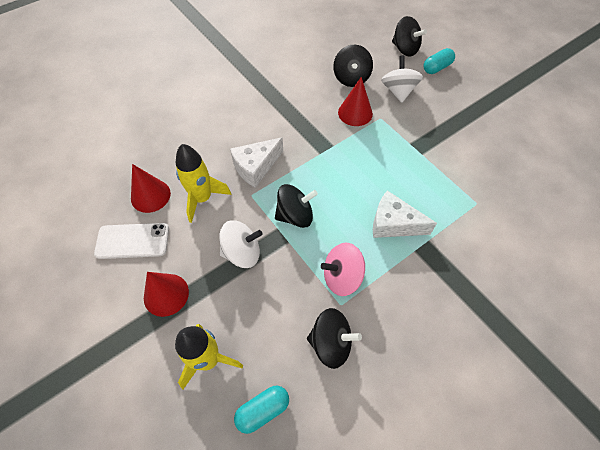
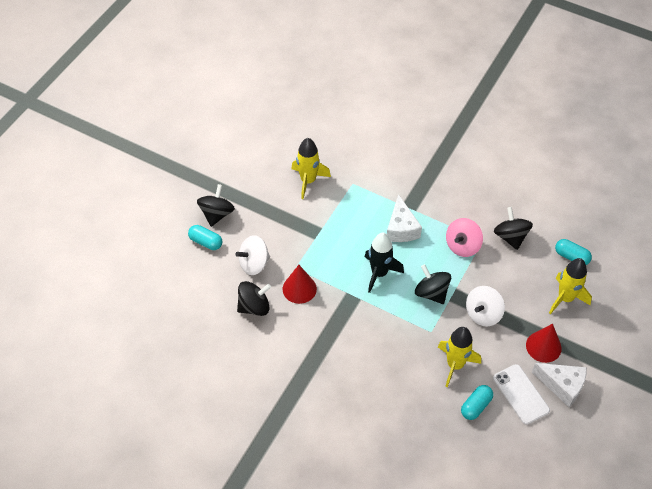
camera: 115 degrees left, 5 degrees down
(150, 195) = (476, 406): red cone -> turquoise capsule
(242, 253) = (483, 314): white spinning top -> white spinning top turned 105 degrees counterclockwise
(256, 167) = (402, 340): white cheese -> white cheese (562, 386)
(342, 180) = (379, 273): none -> black rocket
(342, 277) = (462, 246): pink spinning top -> pink spinning top turned 75 degrees clockwise
(405, 49) = (188, 275): black spinning top -> black spinning top (216, 214)
(492, 164) = (308, 181): none -> yellow rocket

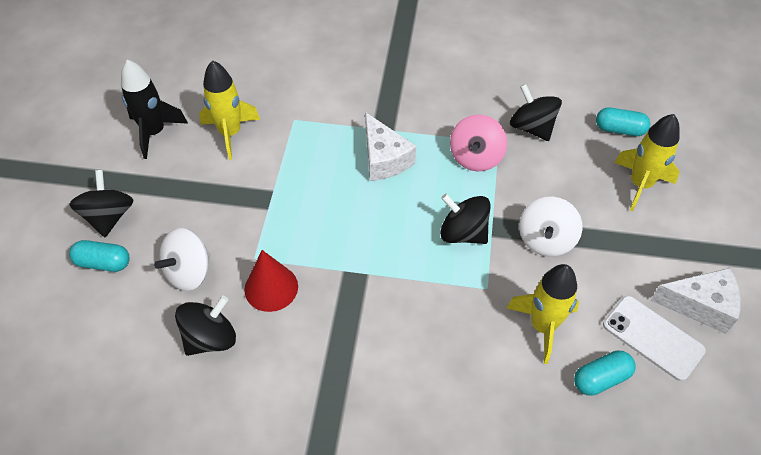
camera: 20 degrees left, 0 degrees up
(379, 273) = (379, 229): black rocket -> black rocket (154, 132)
(476, 406) = (601, 378): turquoise capsule -> turquoise capsule turned 45 degrees clockwise
(543, 346) = (647, 258): red cone -> none

